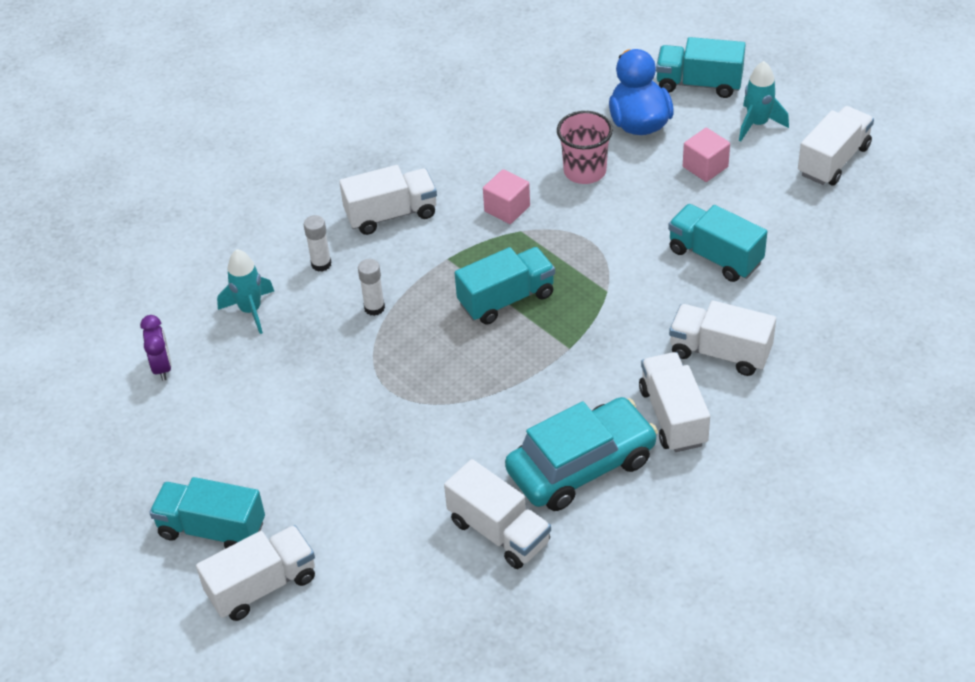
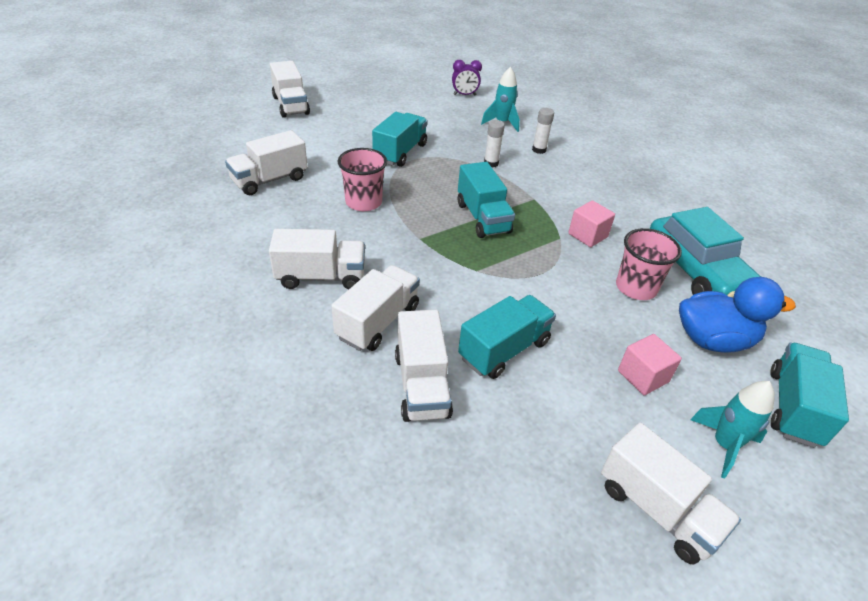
camera: 95 degrees right, 5 degrees down
(212, 529) = (339, 97): turquoise truck -> turquoise truck (400, 152)
(391, 214) = (586, 182): white truck -> white truck (421, 385)
(515, 416) = (363, 202): none -> pink cup
(581, 466) = (301, 222): turquoise car -> turquoise car (696, 271)

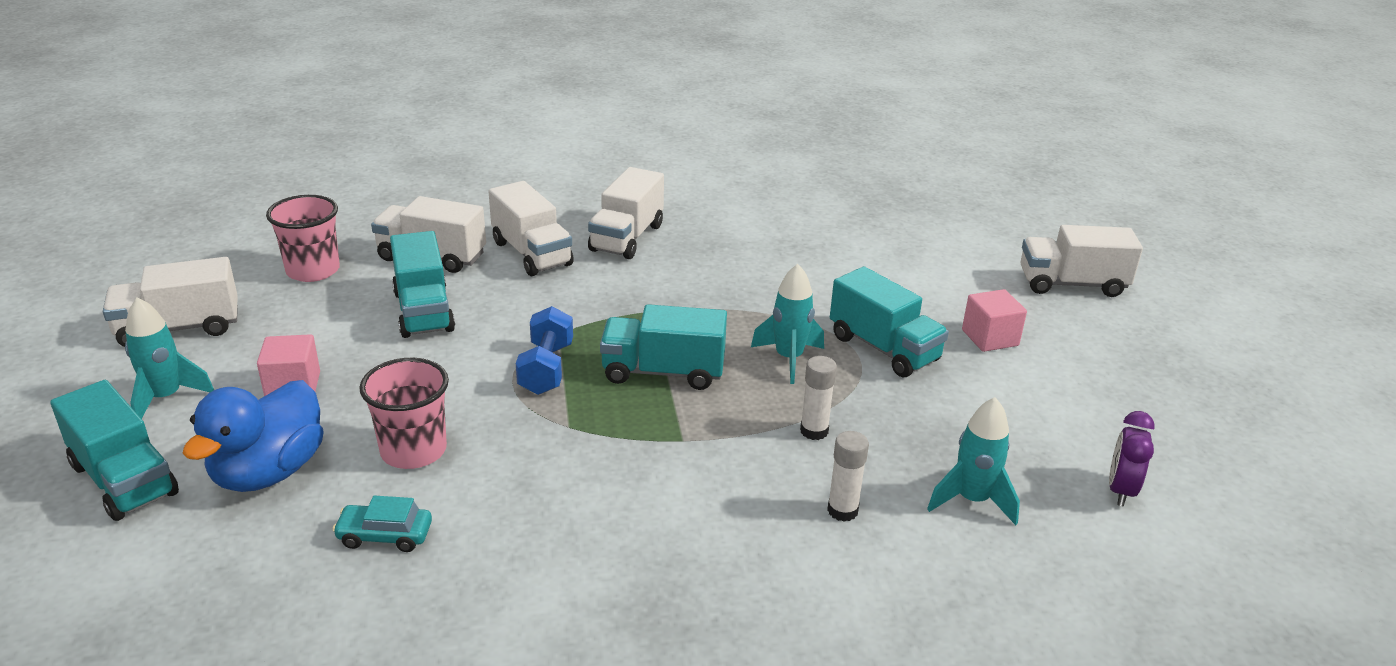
camera: 115 degrees right, 10 degrees down
(270, 180) = (842, 238): white truck -> none
(363, 202) = (756, 289): pink cup -> pink cup (313, 270)
(434, 179) = (788, 359): none -> turquoise rocket
(518, 263) = (546, 369): none -> blue dumbbell
(587, 235) = (554, 457): pink cube -> pink cube (990, 338)
(696, 271) = (385, 535): turquoise car -> turquoise car, size x0.43

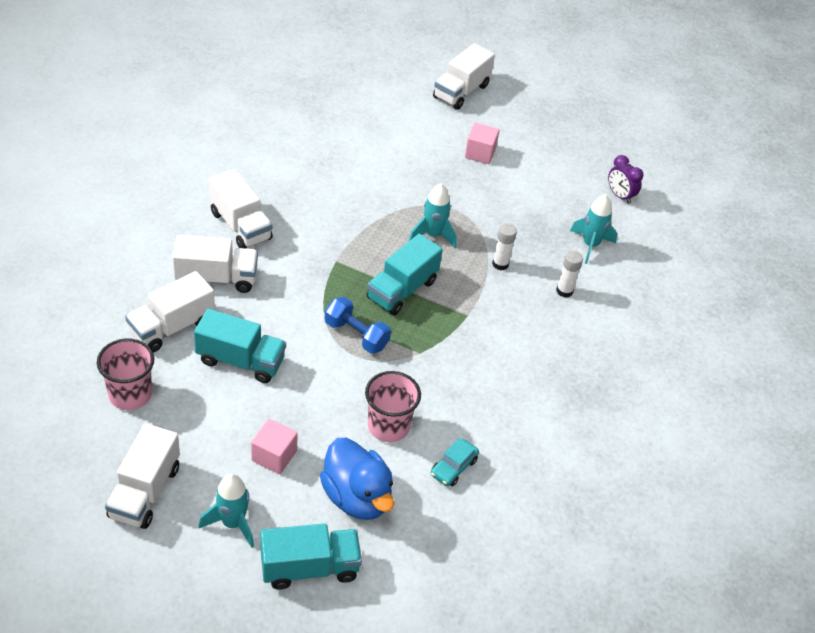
camera: 60 degrees left, 15 degrees up
(883, 348) = (455, 195): turquoise truck -> none

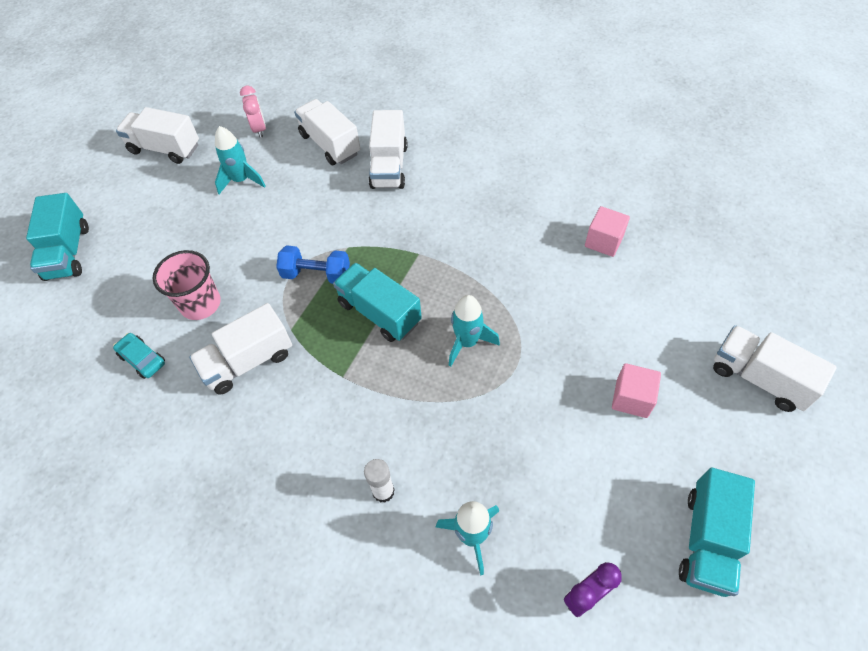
camera: 100 degrees right, 10 degrees up
(130, 394) = (259, 129): pink cup -> pink clock
(233, 523) = (123, 201): turquoise rocket -> turquoise rocket (241, 180)
(240, 226) = (460, 176): white truck -> white truck (248, 361)
(240, 360) = (289, 191): turquoise truck -> turquoise truck (707, 540)
(274, 456) = (183, 222): pink cube -> pink cube (603, 241)
(356, 335) = (316, 274): blue dumbbell -> blue dumbbell turned 60 degrees clockwise
(357, 497) = (127, 282): blue duck -> none
(500, 264) = (426, 415): white glue stick -> none

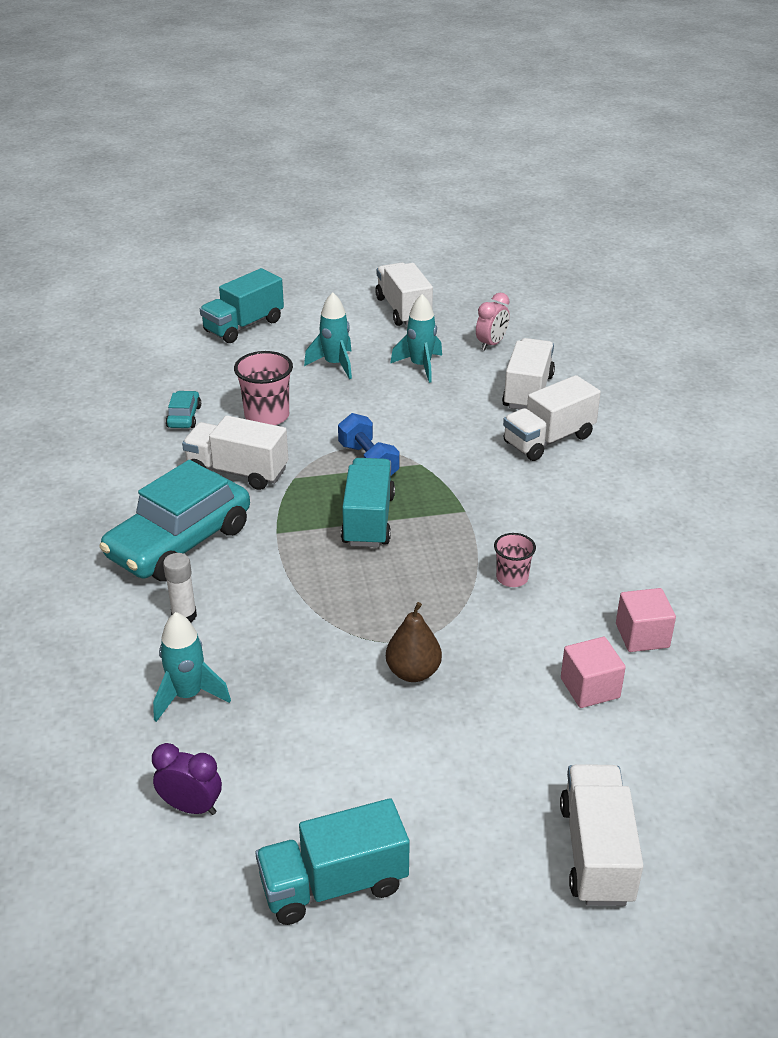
camera: 50 degrees right, 20 degrees down
(295, 448) = (179, 542): none -> turquoise car
(467, 342) = (396, 593): turquoise rocket -> turquoise rocket (335, 364)
(504, 270) = (512, 578): none -> pink cup
(549, 379) = (413, 672): none -> brown pear
(631, 398) = (453, 747): pink cube -> pink cube (590, 688)

